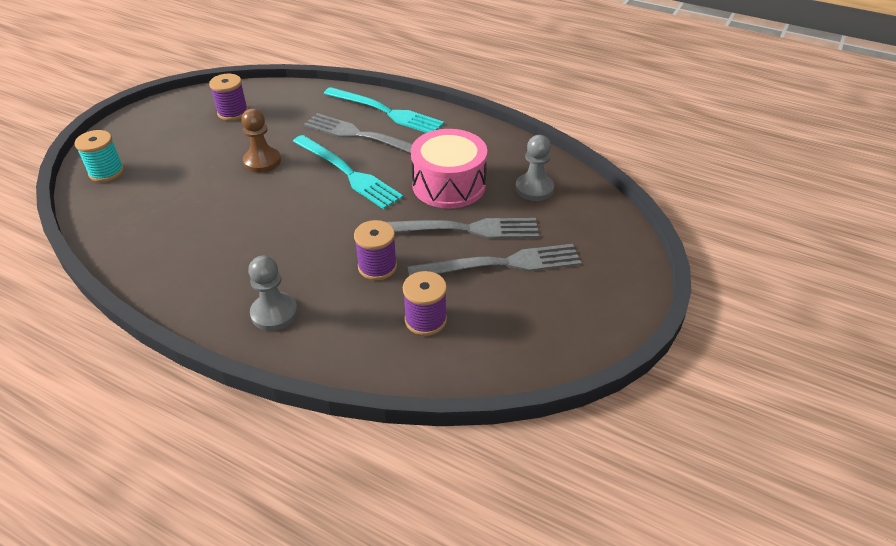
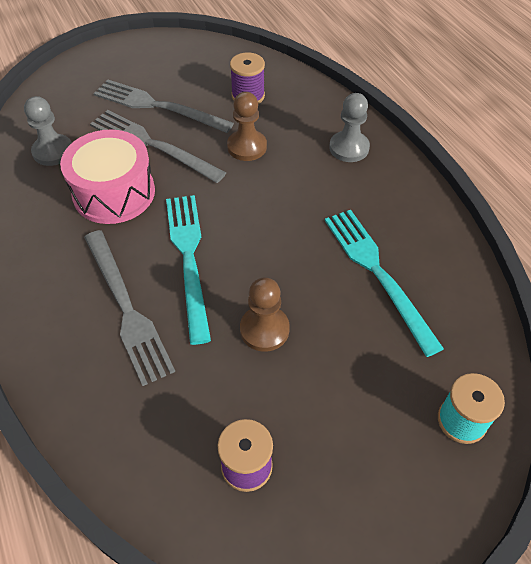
camera: 145 degrees left, 10 degrees up
(377, 267) = (247, 147): purple spool -> brown pawn
(385, 112) = (61, 339): turquoise fork -> turquoise fork (378, 274)

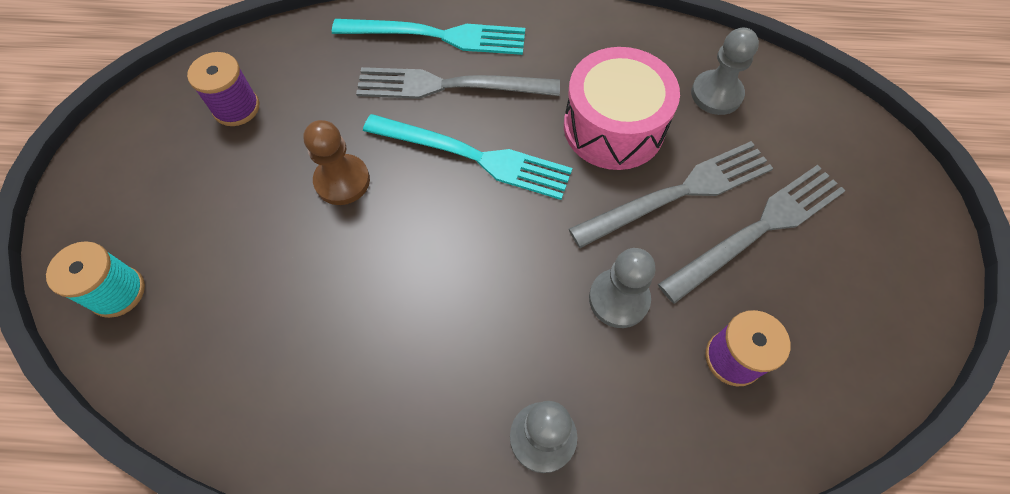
camera: 120 degrees right, 10 degrees up
(247, 147) = (619, 299): brown pawn -> grey pawn
(378, 274) = (321, 329): turquoise fork -> turquoise fork (436, 36)

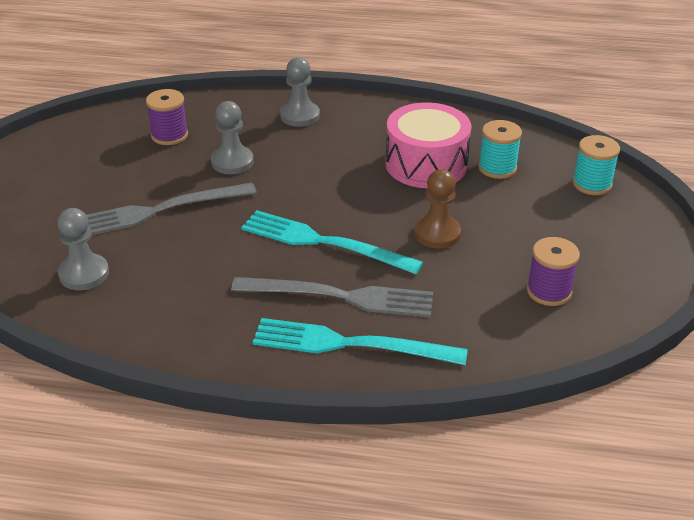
camera: 175 degrees left, 25 degrees down
(240, 318) = (497, 168): none -> turquoise spool
(613, 127) = (193, 255): pink drum -> pink drum (426, 164)
(758, 230) = (111, 188): grey fork -> none

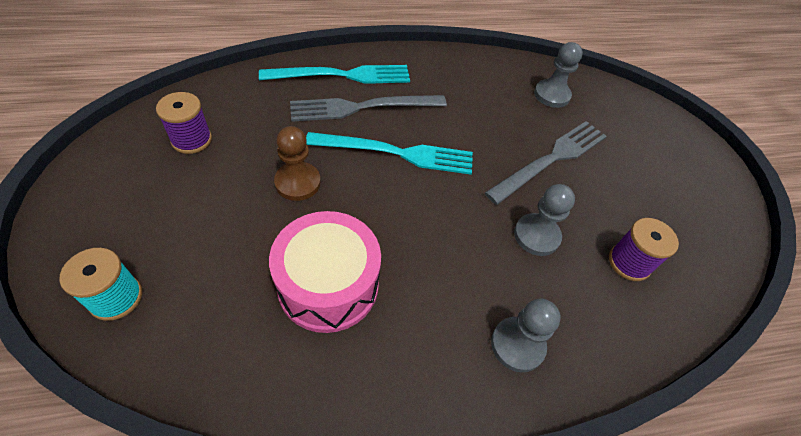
camera: 155 degrees right, 15 degrees up
(497, 168) = (239, 299): turquoise spool -> none

